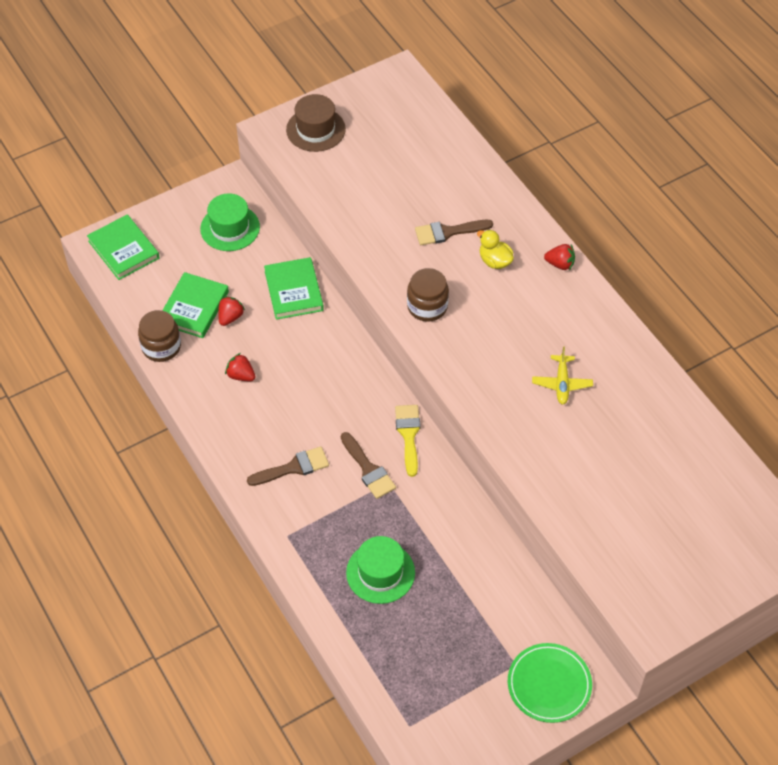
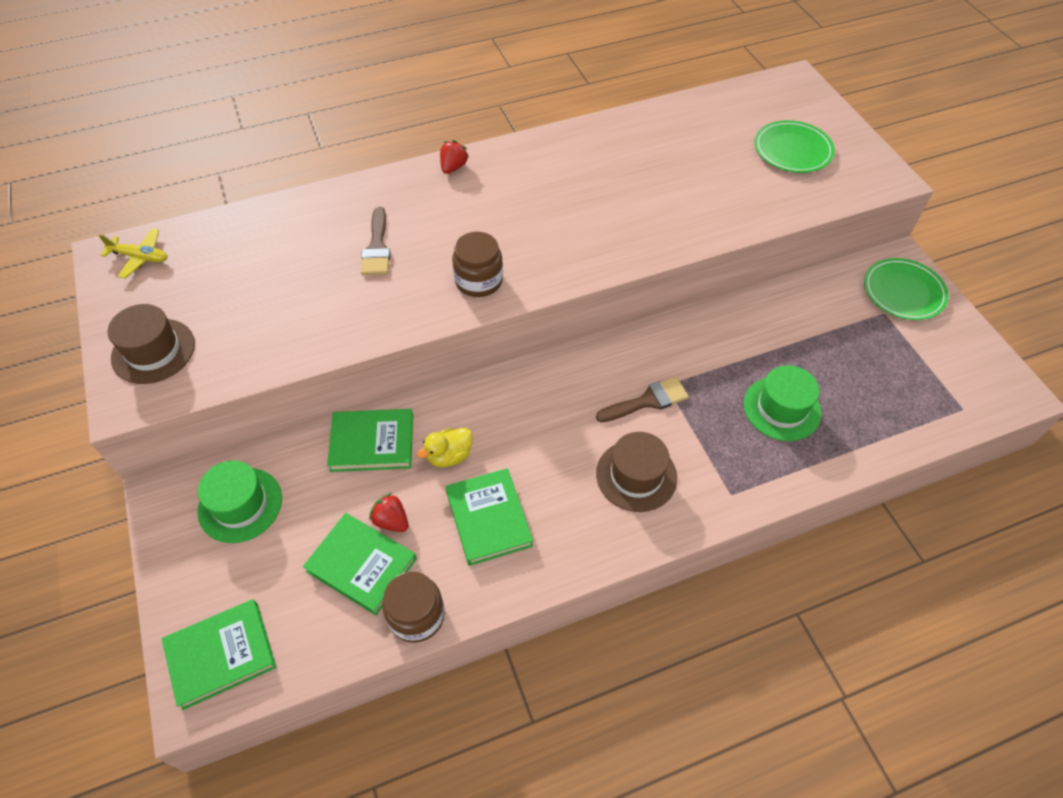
camera: 80 degrees left, 0 degrees up
(241, 375) = (488, 518): red strawberry -> green book
(293, 467) = (636, 475): brown brush -> brown hat
(408, 434) = (606, 357): yellow brush -> none
(494, 261) = (432, 215): yellow duck -> yellow duck (449, 456)
(562, 383) = (606, 191): yellow plane -> yellow plane (140, 257)
(670, 539) = (792, 150): none -> green plate

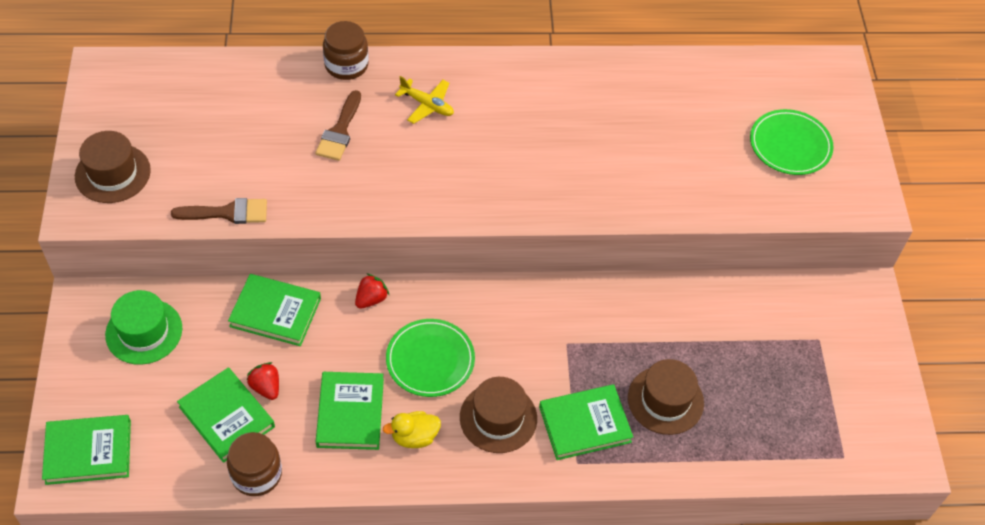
camera: 15 degrees right, 0 degrees up
(140, 257) = (128, 79): yellow plane -> yellow plane (427, 105)
(449, 456) = (338, 346): yellow duck -> yellow duck (414, 437)
(453, 167) = (443, 68): red strawberry -> red strawberry (371, 299)
(479, 281) = (419, 192): brown jar -> brown jar (346, 65)
(647, 401) = (541, 353): brown brush -> brown brush (228, 213)
(720, 455) = (584, 424): none -> green book
(782, 408) = (665, 400): green hat -> brown hat
(903, 292) = (851, 324): green plate -> green plate (430, 360)

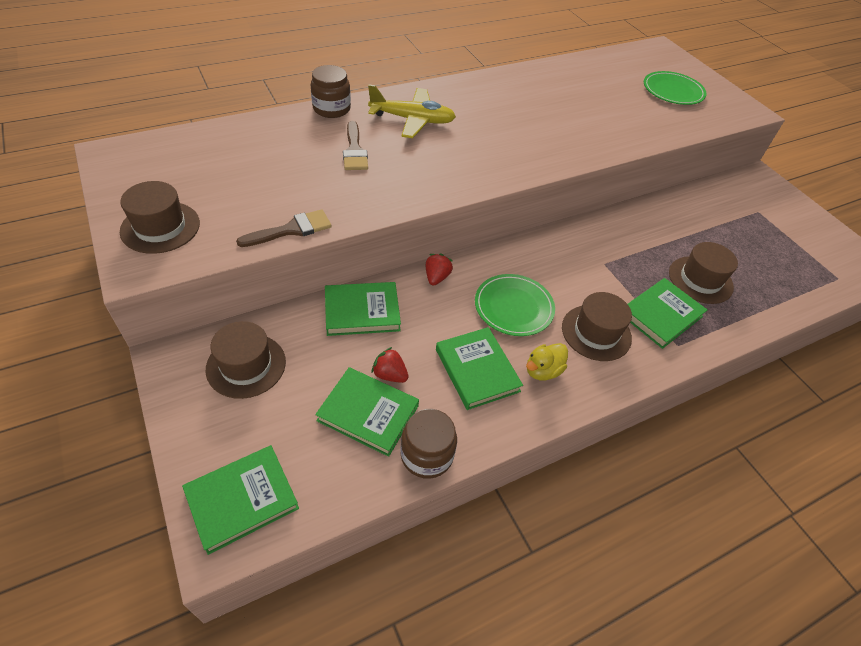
camera: 25 degrees left, 5 degrees down
(144, 331) = (246, 365): green hat -> brown hat
(427, 105) = (412, 120): yellow plane -> yellow plane, size x1.62

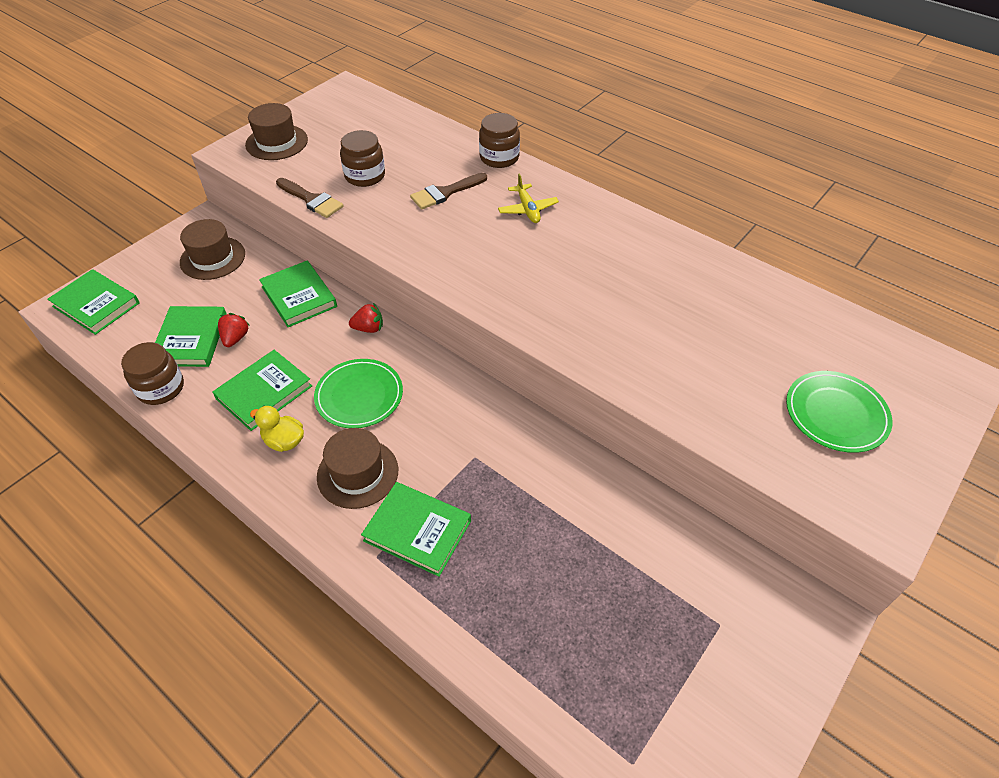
camera: 70 degrees right, 0 degrees up
(285, 186) = (365, 176): none -> brown jar
(412, 120) = (527, 209): yellow plane -> yellow plane, size x0.62
(700, 280) = (508, 564): brown hat -> none

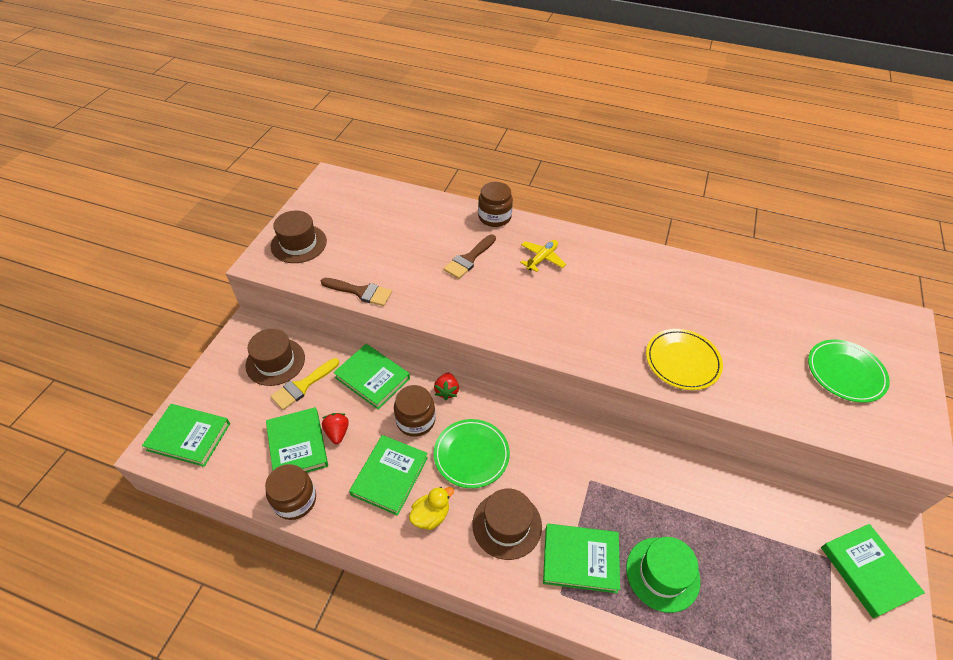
camera: 20 degrees left, 0 degrees up
(226, 287) = (302, 386): none -> yellow brush
(284, 441) = (431, 515): yellow duck -> yellow duck turned 135 degrees clockwise
(365, 176) = (394, 258): brown jar -> brown jar (415, 420)
(369, 328) = (447, 391): red strawberry -> red strawberry turned 120 degrees clockwise
(502, 574) = (662, 574): none -> green hat
(527, 209) = (542, 258): yellow plane -> yellow plane turned 105 degrees counterclockwise
(629, 350) = (682, 361): none -> yellow plate
(761, 654) = (867, 571): none -> green book

